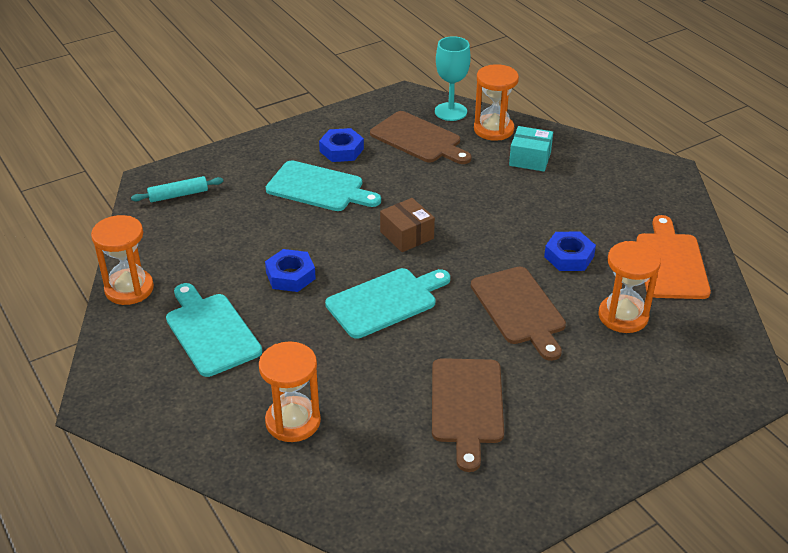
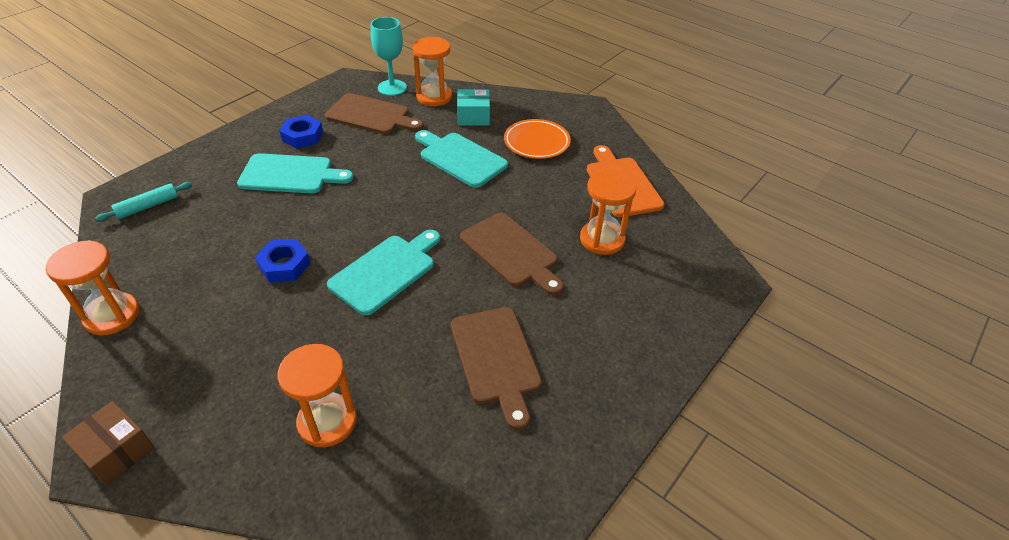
camera: 20 degrees left, 5 degrees up
(211, 331) = (214, 342): turquoise cutting board -> turquoise cutting board (460, 158)
(407, 235) = (387, 203): brown box -> brown box (116, 451)
(569, 256) = (536, 195): blue nut -> none
(591, 199) = (536, 142): none -> orange plate

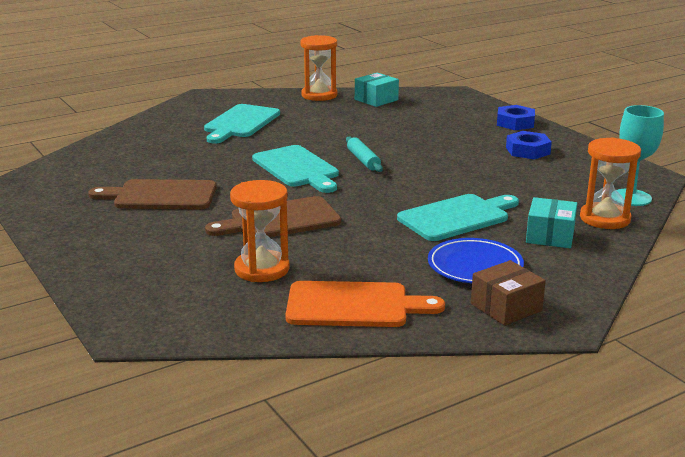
camera: 110 degrees right, 20 degrees down
(116, 451) = (205, 98): brown box -> brown box (506, 307)
(138, 257) = (376, 100): none -> turquoise box
(148, 206) = (437, 101): turquoise rolling pin -> turquoise rolling pin (363, 160)
(284, 265) = (333, 137): blue nut -> blue nut (515, 123)
(290, 174) = (461, 144): turquoise cutting board -> turquoise cutting board (240, 123)
(327, 421) = (167, 142): orange hourglass -> none
(371, 115) = (564, 182): brown cutting board -> none
(536, 142) = (475, 266): orange plate -> blue plate

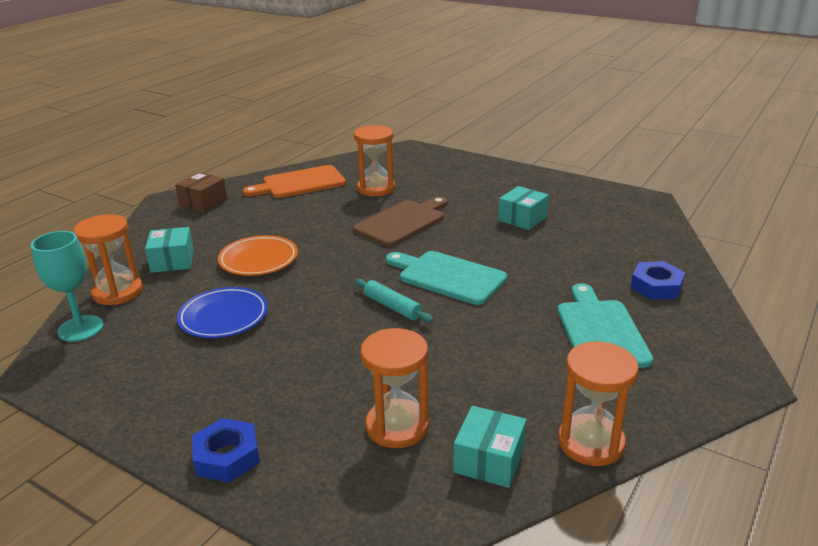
camera: 155 degrees right, 5 degrees up
(160, 196) = (522, 218): brown cutting board -> turquoise box
(413, 115) = (397, 426): none -> orange hourglass
(457, 217) = (258, 260): turquoise cutting board -> orange plate
(475, 266) = (231, 222): blue plate -> blue plate (223, 317)
(527, 151) = (200, 383): blue nut -> blue nut (656, 286)

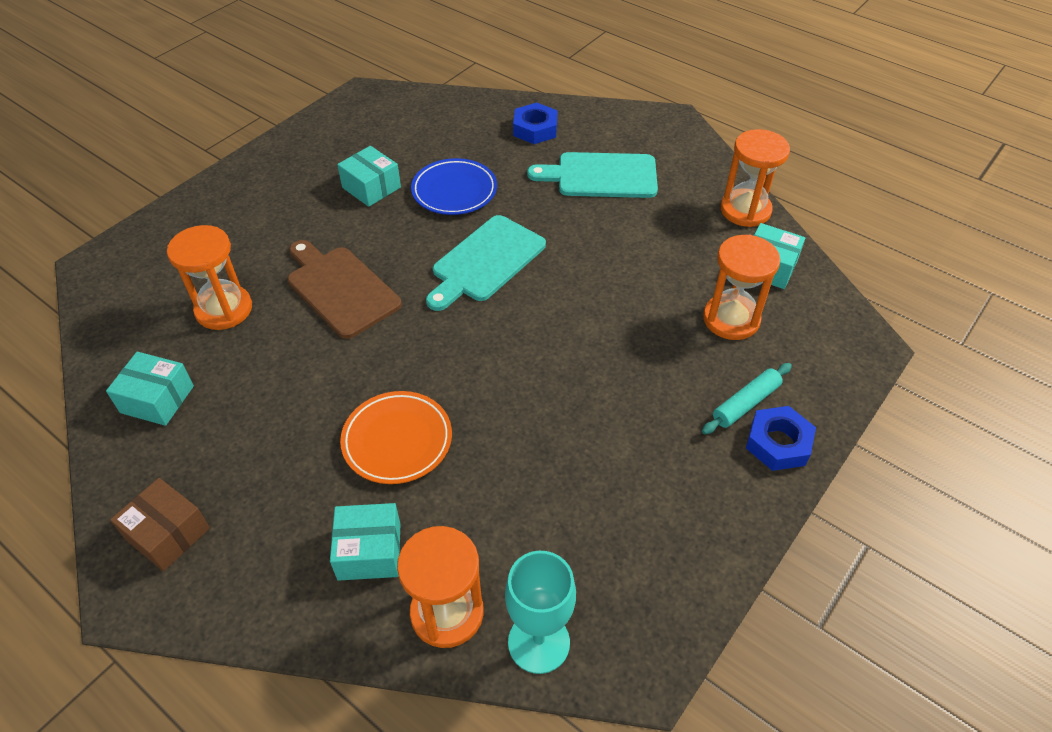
camera: 85 degrees left, 20 degrees up
(223, 317) = (535, 469): blue plate -> blue plate (454, 191)
(300, 183) = (157, 399): orange cutting board -> turquoise box
(392, 307) = (538, 310): turquoise rolling pin -> turquoise rolling pin (746, 404)

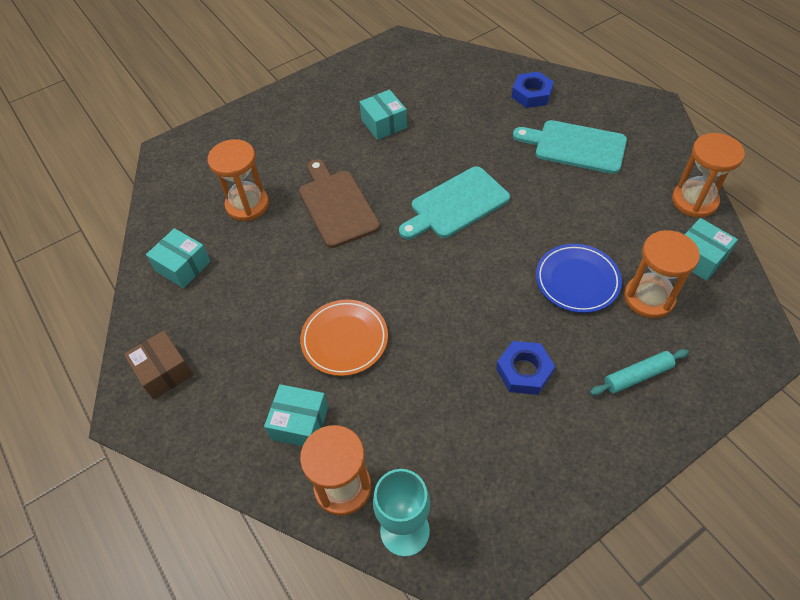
camera: 20 degrees right, 5 degrees up
(454, 191) = (448, 138): blue plate -> blue plate (577, 281)
(778, 443) = (654, 418): blue nut -> blue nut (524, 371)

